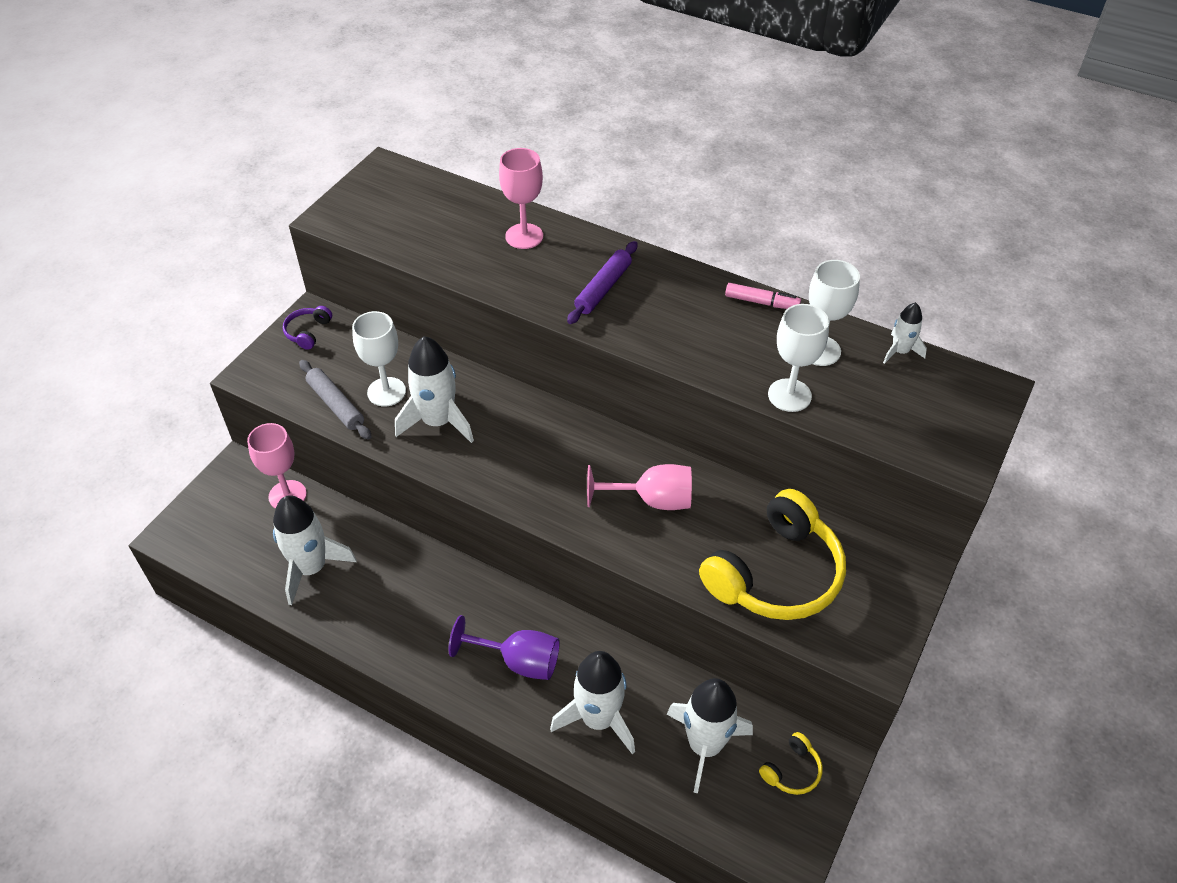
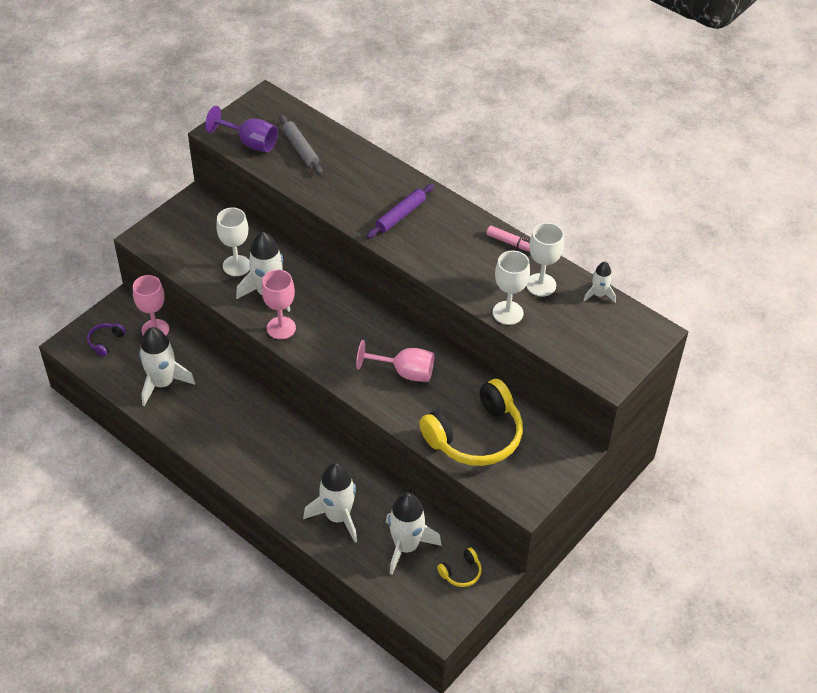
camera: 10 degrees right, 0 degrees up
(308, 332) = (189, 212): purple headphones -> purple headphones (105, 341)
(336, 404) = (199, 269): grey rolling pin -> grey rolling pin (300, 149)
(519, 661) = (292, 470): purple goblet -> purple goblet (250, 143)
(524, 236) = (354, 167): pink goblet -> pink goblet (281, 328)

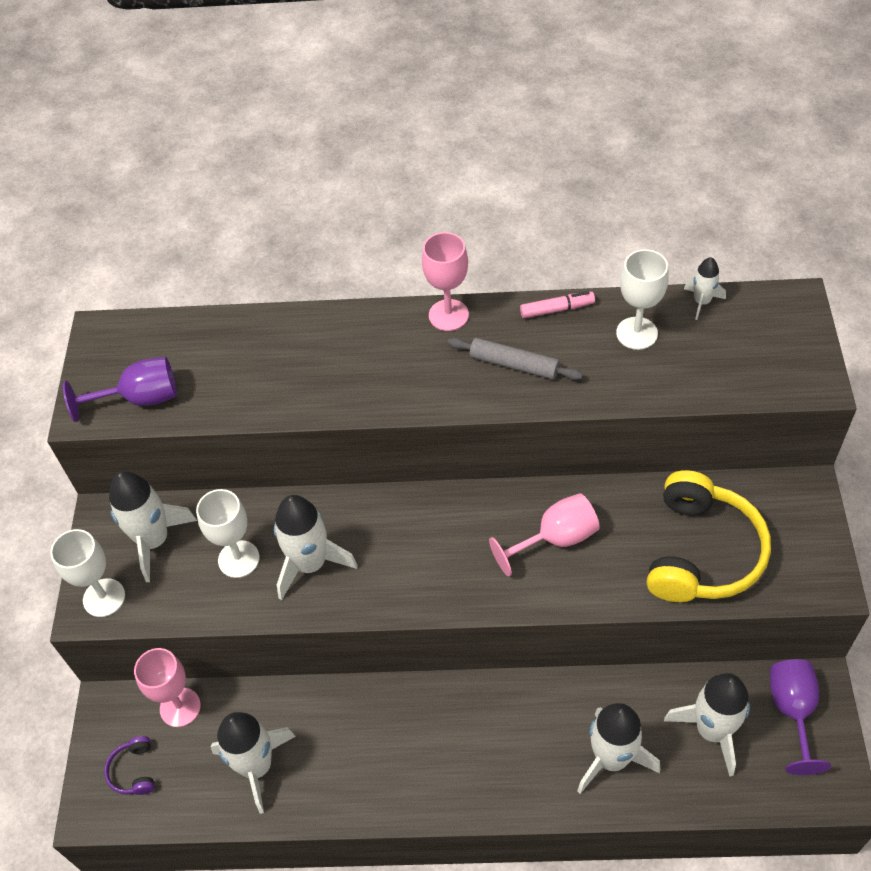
camera: 35 degrees left, 5 degrees up
(206, 228) = (154, 540): none -> white rocket
(281, 328) = (369, 594): pink goblet -> pink goblet (448, 315)
(300, 149) = (209, 365): grey rolling pin -> grey rolling pin (514, 364)
(400, 215) = (408, 362): purple rolling pin -> none
(461, 572) = (792, 711): yellow headphones -> purple goblet
(508, 313) = (641, 389): white goblet -> white goblet (104, 597)

